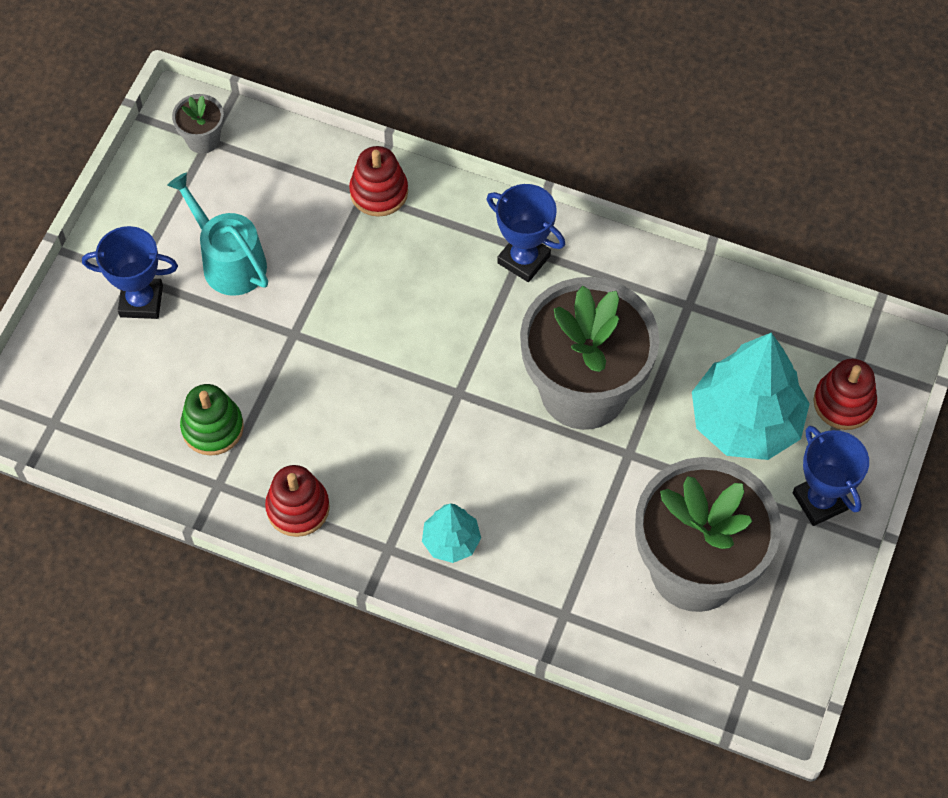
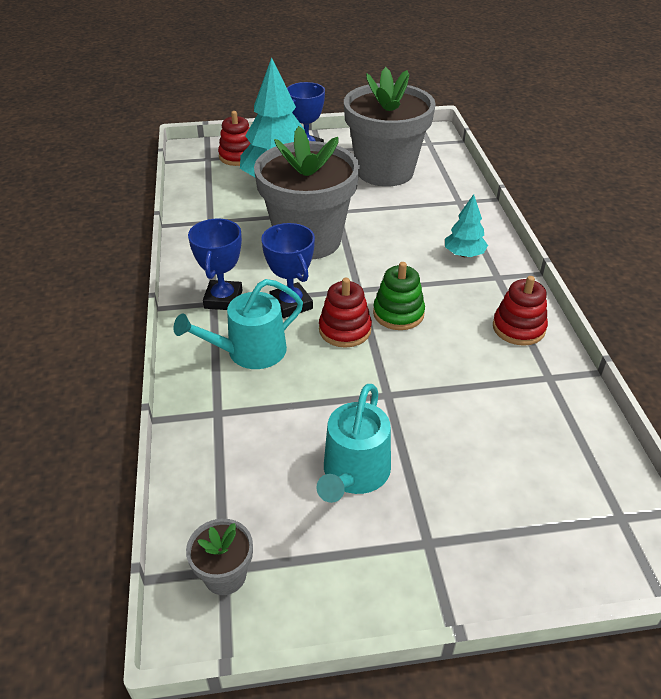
camera: 120 degrees left, 20 degrees down
(141, 301) = (448, 520): blue trophy -> blue trophy (291, 304)
(212, 428) = (511, 403): green stacking toy -> green stacking toy (398, 313)
(379, 192) = (210, 403): red stacking toy -> red stacking toy (345, 330)
(426, 249) = (249, 352): none -> turquoise watering can

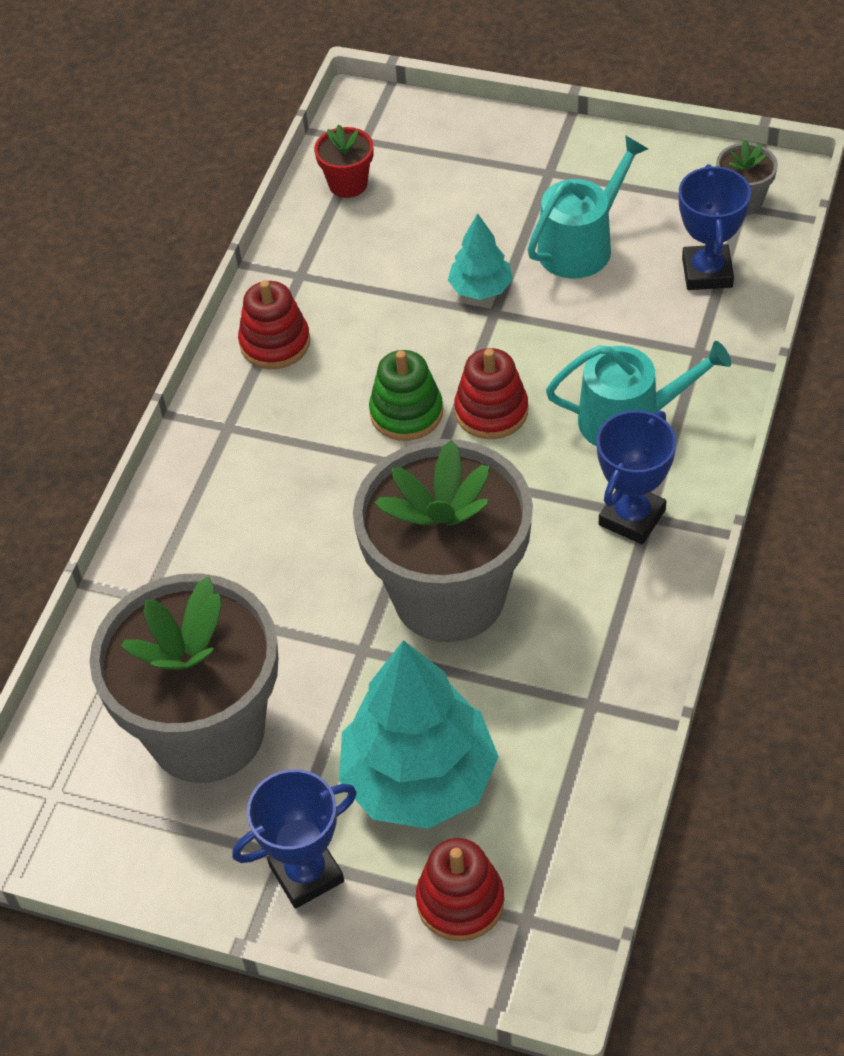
camera: 150 degrees left, 10 degrees up
(291, 304) = (540, 476): blue trophy -> blue trophy (707, 272)
(464, 254) = (238, 482): turquoise tree -> turquoise tree (481, 289)
(589, 465) = (348, 184): none -> red flower pot

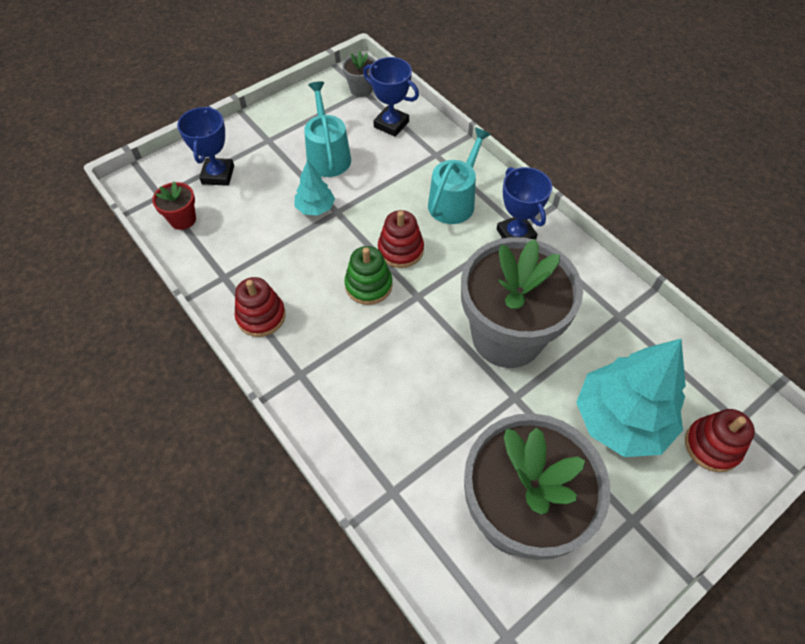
camera: 60 degrees left, 5 degrees up
(306, 873) = (653, 515): blue trophy -> blue trophy (218, 175)

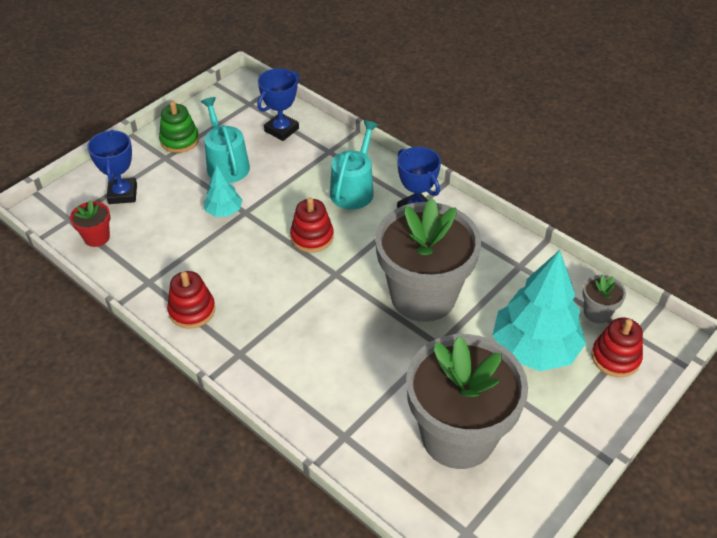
camera: 10 degrees left, 10 degrees down
(361, 89) = (246, 102): grey flower pot -> grey flower pot (597, 312)
(368, 285) = (288, 271): green stacking toy -> green stacking toy (179, 140)
(391, 124) = (281, 130): blue trophy -> blue trophy turned 75 degrees counterclockwise

